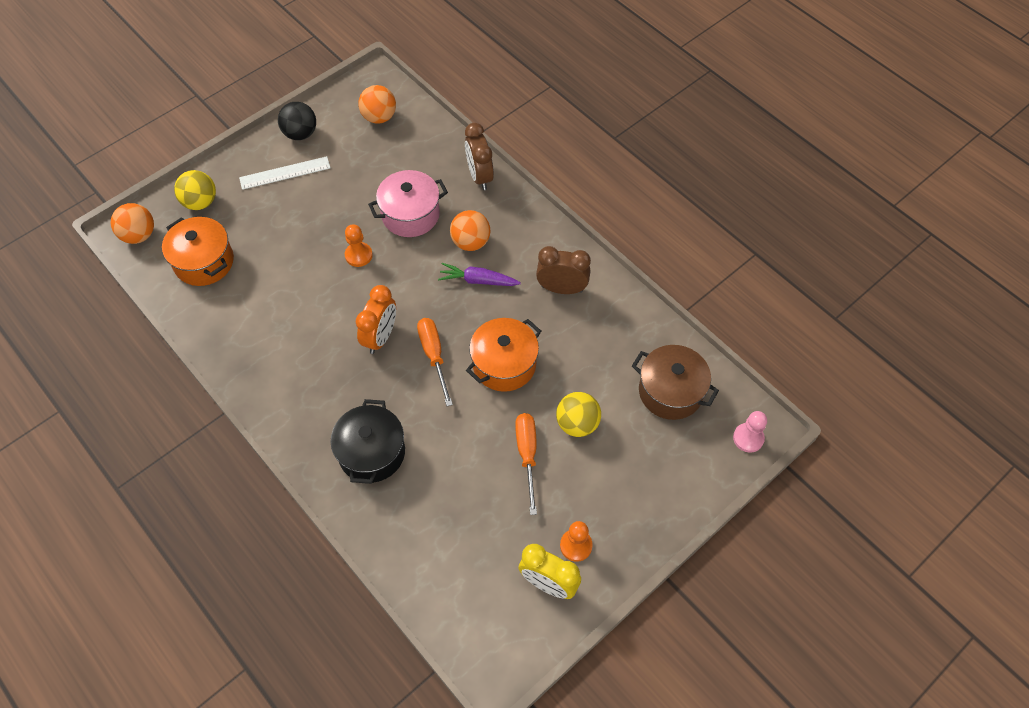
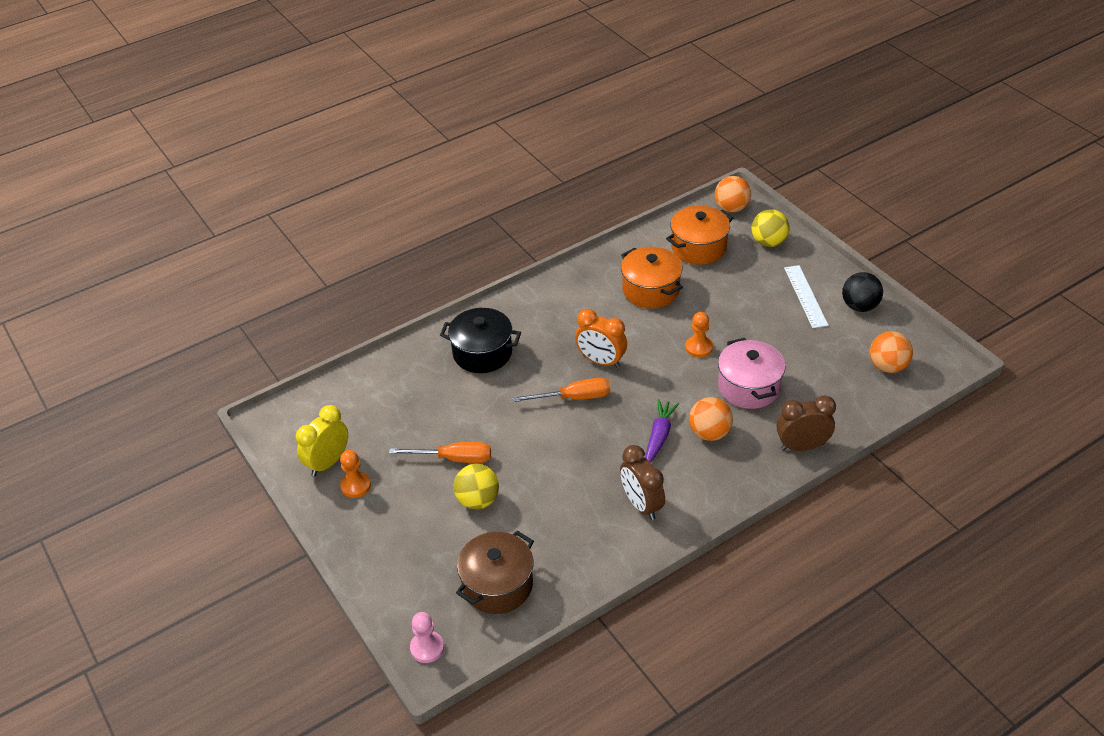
camera: 100 degrees right, 15 degrees down
(504, 364) = (555, 449): orange pot -> orange pot (650, 290)
(562, 289) = (641, 505): brown clock -> brown clock turned 135 degrees clockwise

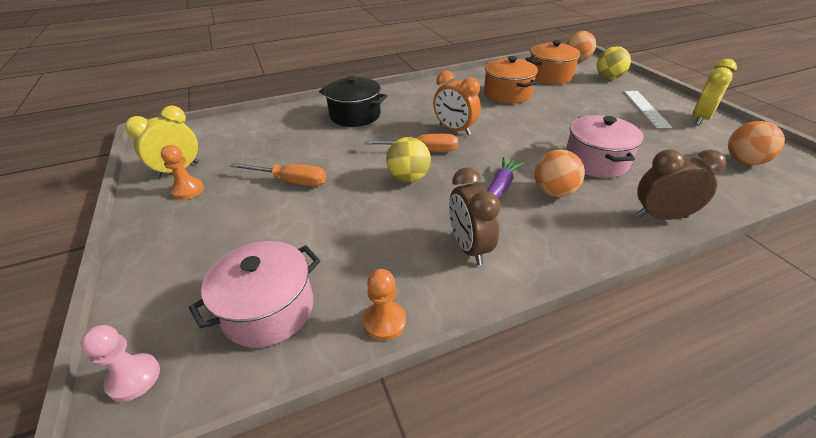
camera: 10 degrees right, 5 degrees down
(478, 500) = (294, 218): yellow ball -> yellow ball (408, 178)
(497, 585) = (268, 309): brown pot -> pink pot
(698, 347) = (546, 130): orange pawn -> orange pawn (384, 321)
(859, 306) = (700, 119): black ball -> yellow clock

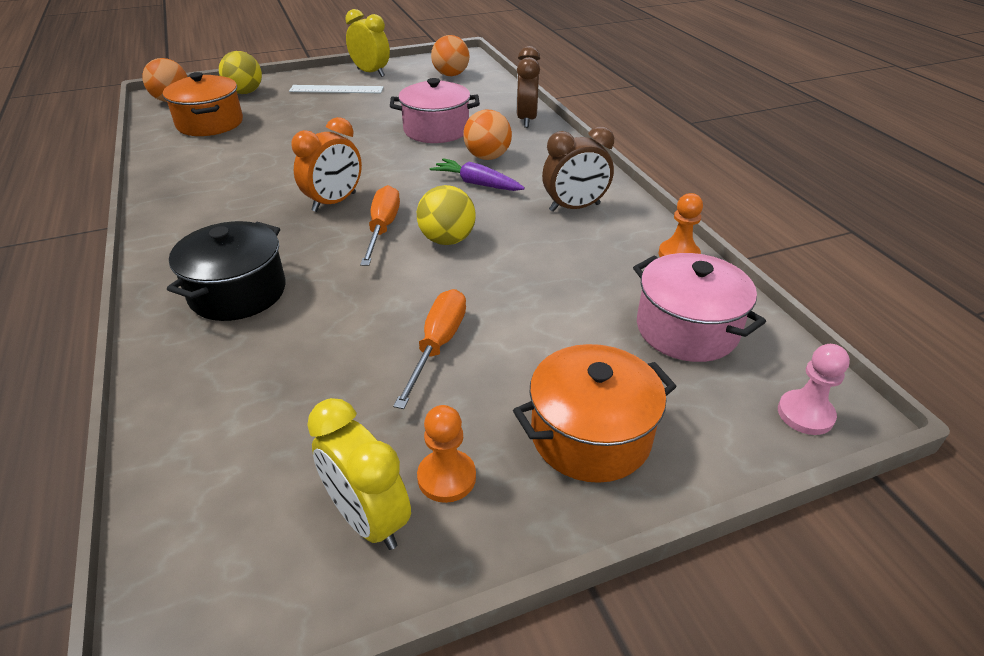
camera: 90 degrees left, 0 degrees up
(507, 94) = (246, 157): orange pot -> orange pot (590, 435)

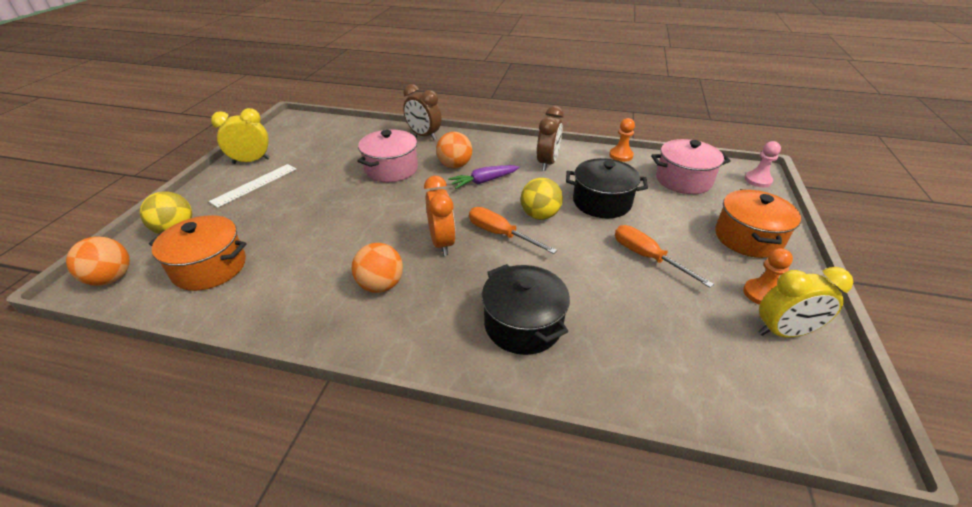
camera: 55 degrees left, 0 degrees up
(451, 75) = (314, 134): orange ball -> orange ball (381, 285)
(530, 274) = (601, 202): none -> black pot

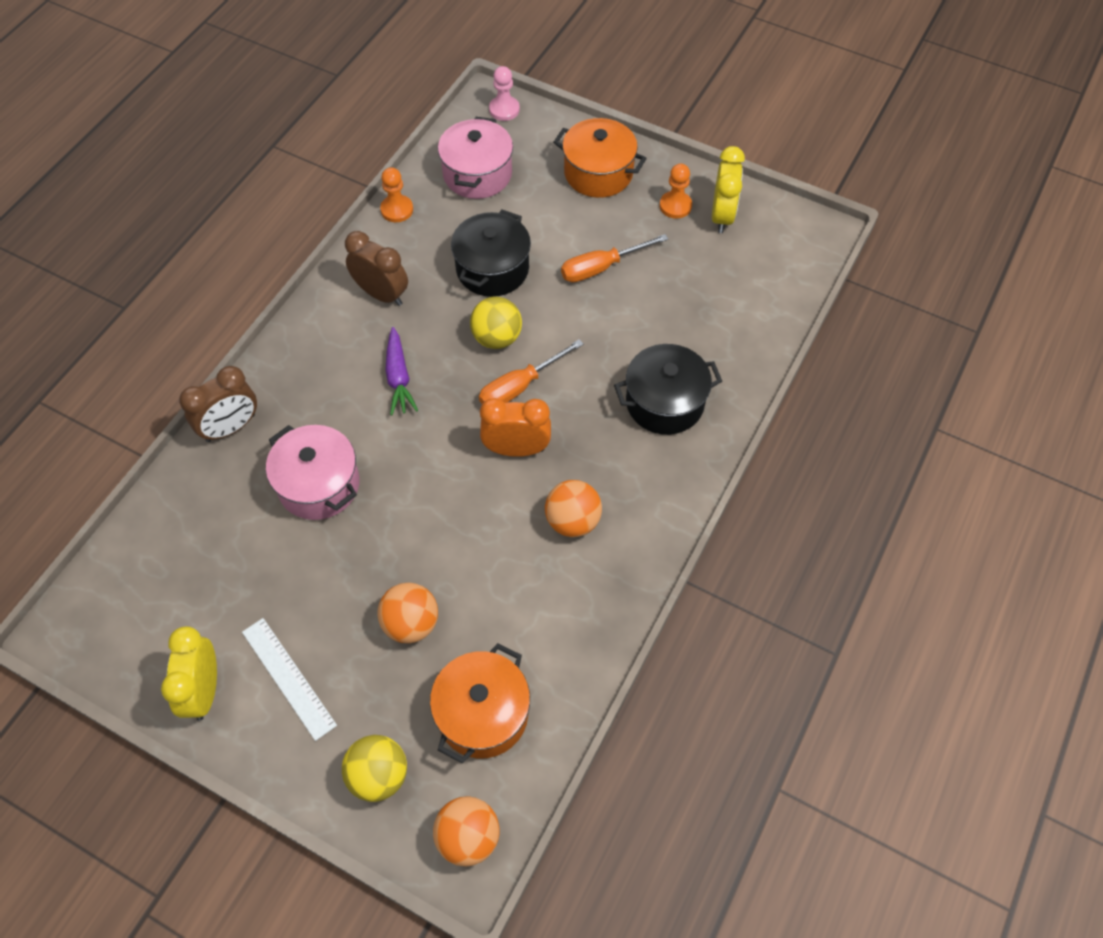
camera: 75 degrees left, 20 degrees up
(455, 166) = (343, 403): orange ball -> orange ball (411, 623)

